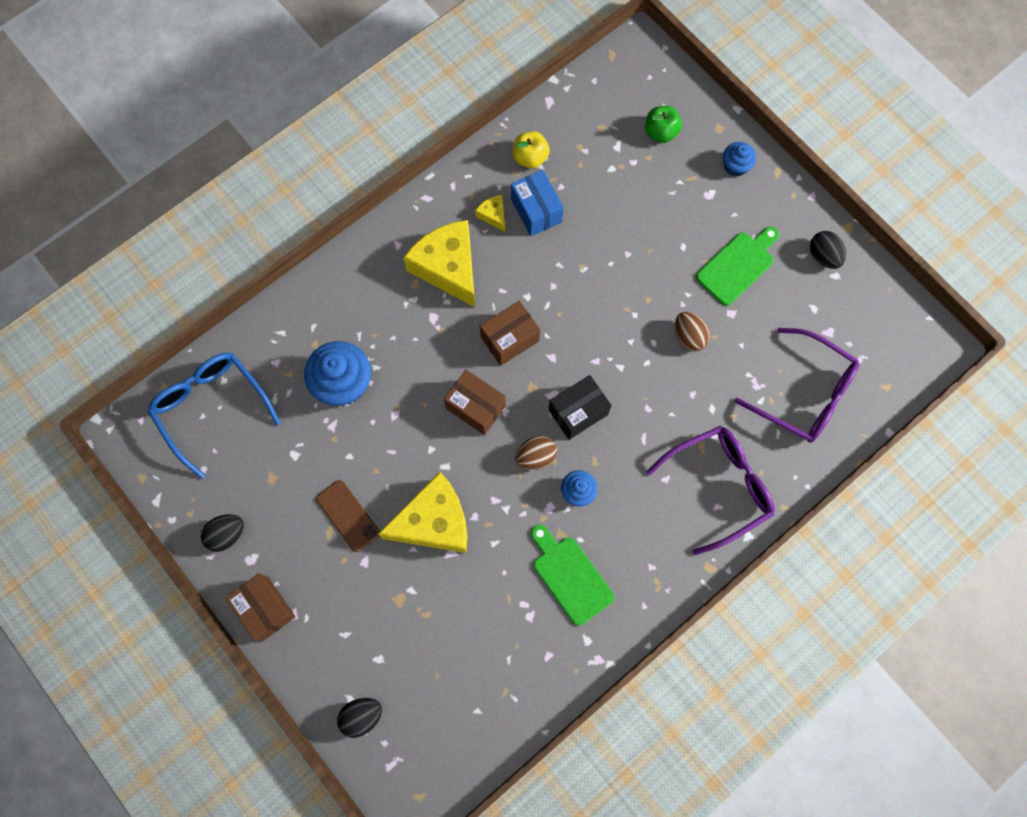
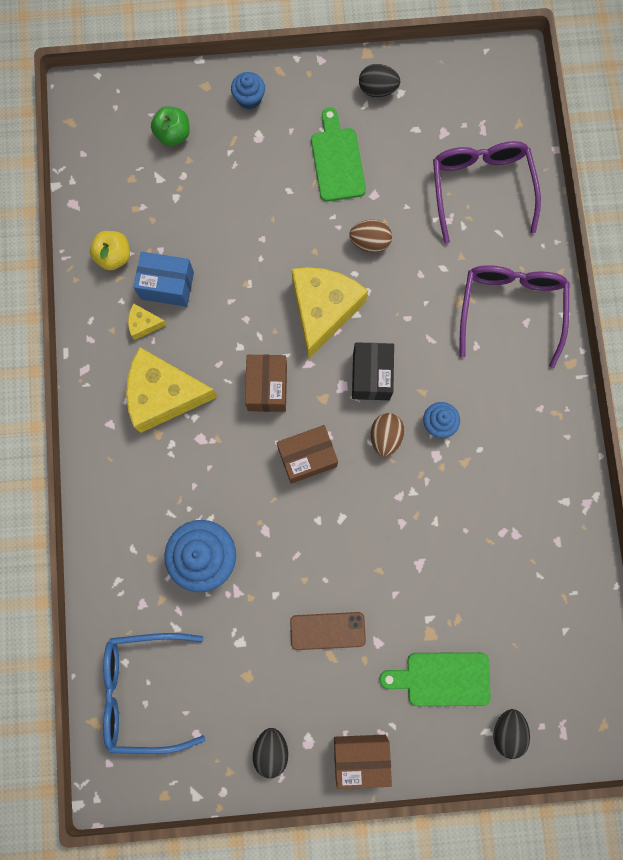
camera: 55 degrees left, 5 degrees up
(434, 521) = (383, 560): yellow cheese -> yellow cheese (323, 310)
(570, 576) = (504, 478): green cutting board -> green cutting board (442, 678)
(804, 393) = (480, 188): purple glasses -> purple glasses turned 75 degrees counterclockwise

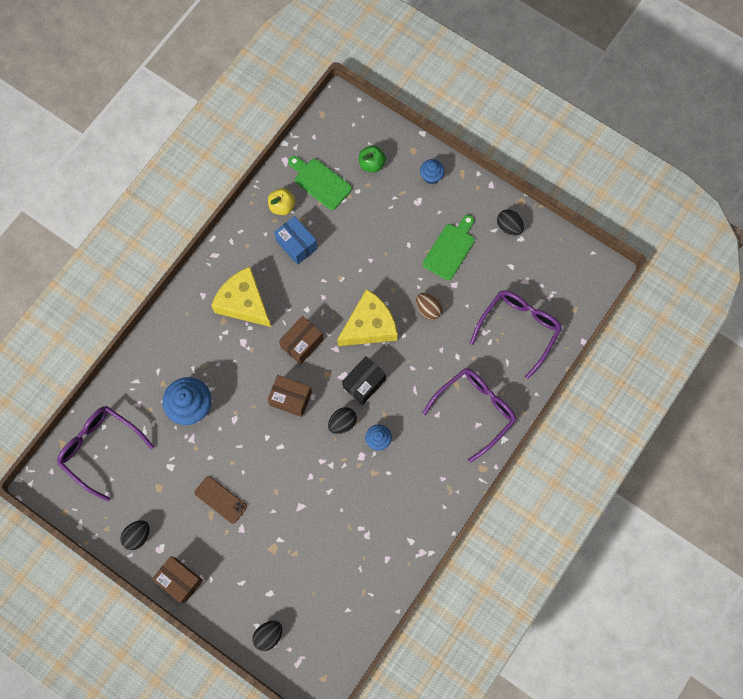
camera: 40 degrees right, 5 degrees down
(143, 690) = (100, 449): blue glasses -> purple glasses
(144, 324) = (266, 256): yellow cheese -> none
(385, 437) = (342, 423): brown egg -> black egg
(442, 678) = (258, 577): green cutting board -> green cutting board (320, 182)

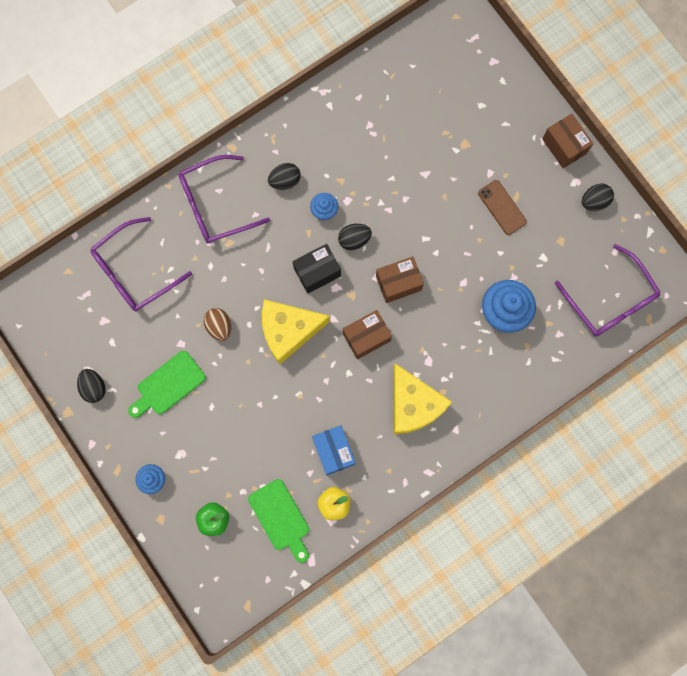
camera: 160 degrees left, 5 degrees up
(268, 635) = (494, 69): black egg -> black egg (285, 181)
(290, 399) = (398, 283): brown box -> brown box turned 60 degrees counterclockwise

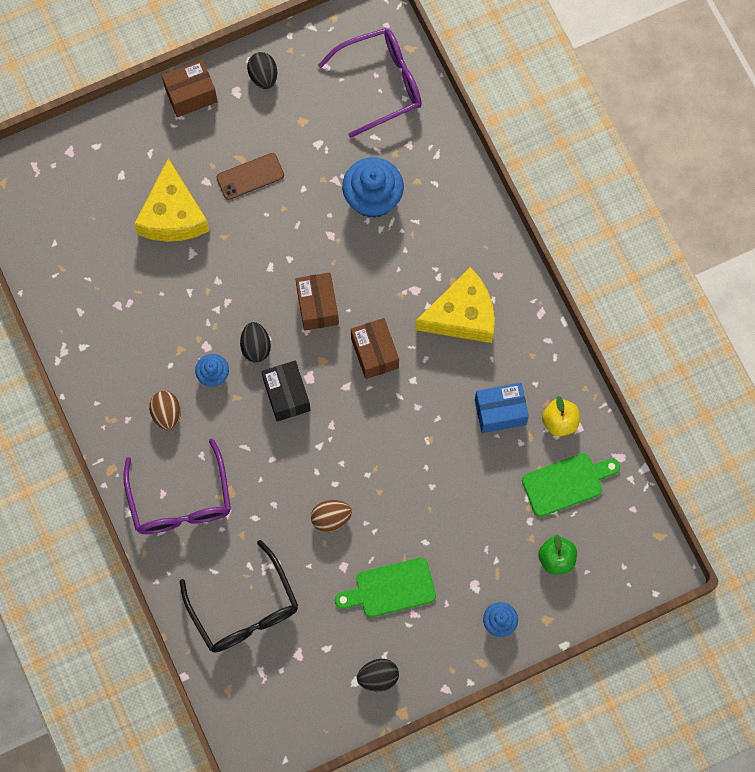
camera: 80 degrees left, 5 degrees down
(134, 272) = (244, 609): purple glasses -> black glasses
(168, 385) = (390, 588): green cutting board -> green cutting board turned 105 degrees clockwise
(285, 181) = (167, 414): black egg -> brown egg
(289, 331) = (351, 439): yellow cheese -> yellow cheese (173, 215)

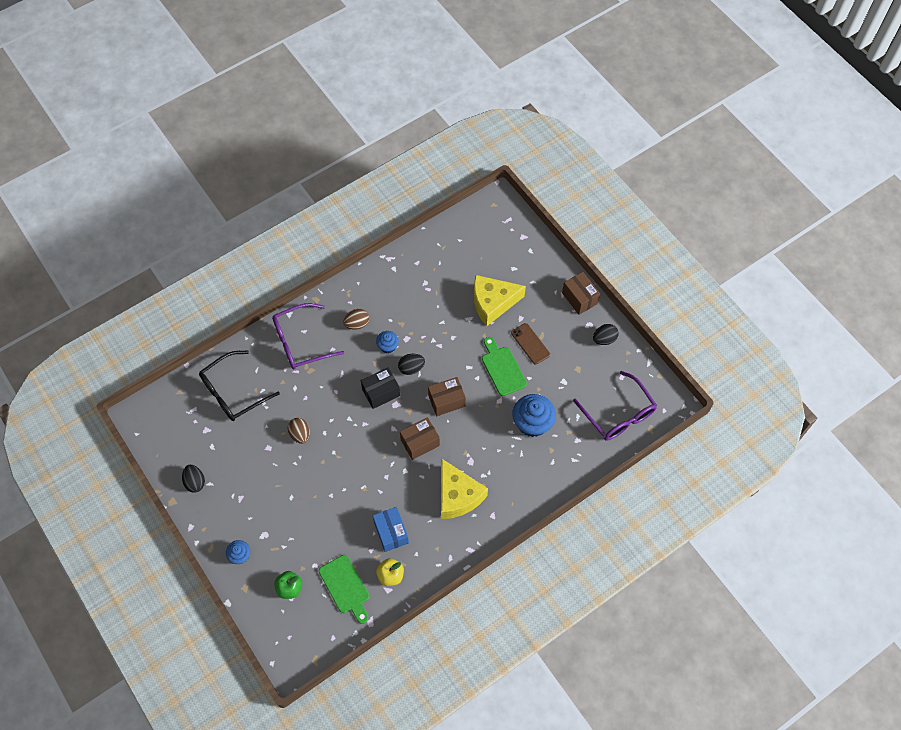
camera: 80 degrees right, 10 degrees down
(390, 588) = (256, 480): green cutting board -> green cutting board (502, 368)

